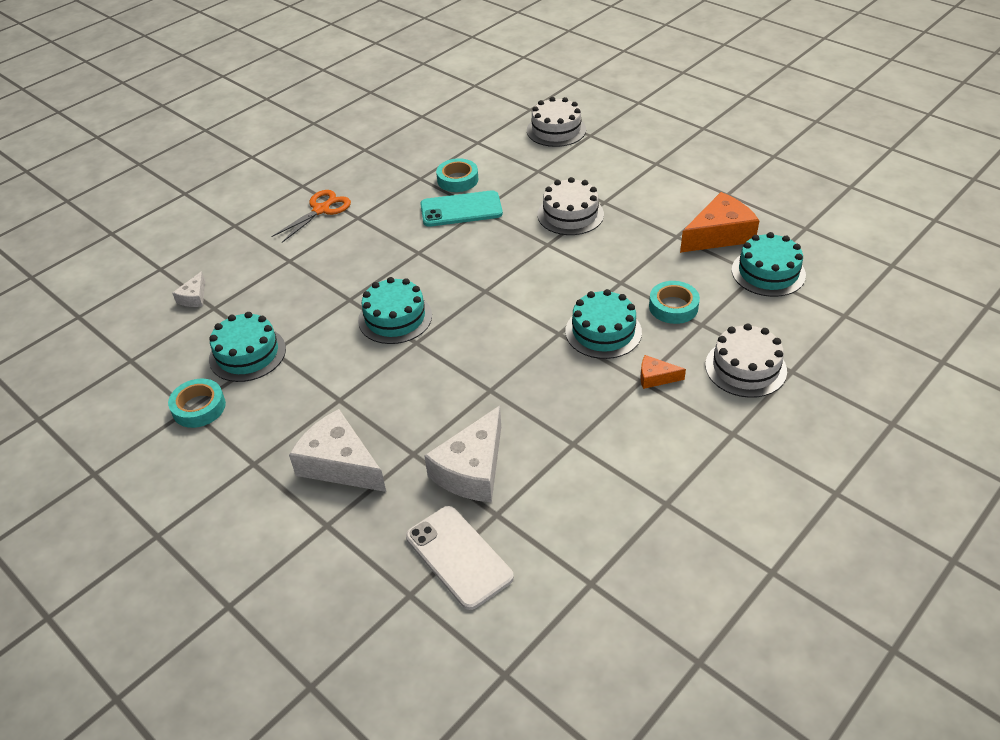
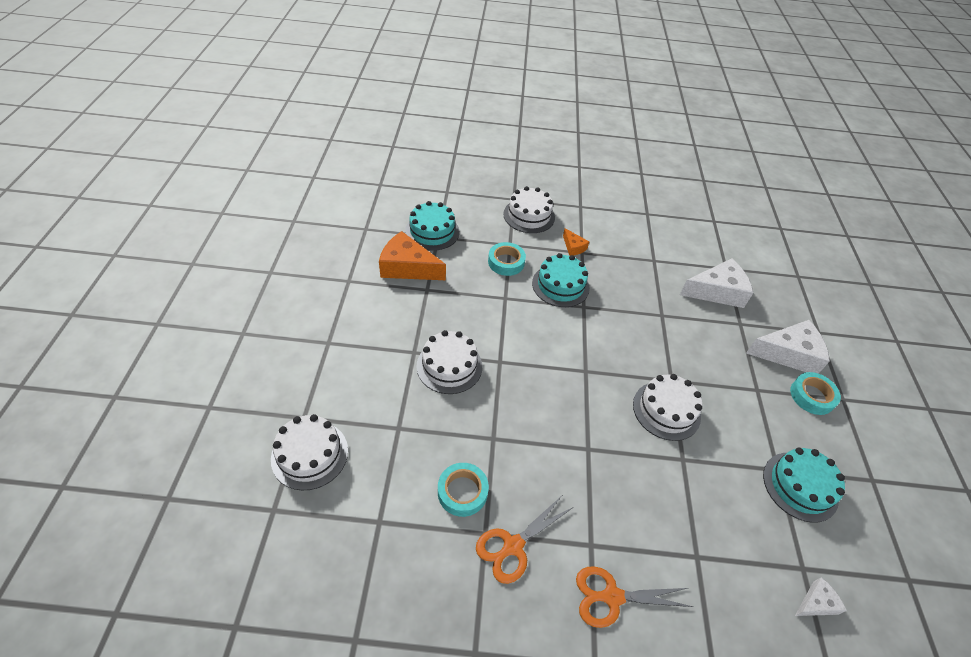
camera: 135 degrees left, 5 degrees up
(199, 407) = (863, 473): turquoise tape -> turquoise tape (812, 396)
(339, 464) = (788, 354): white cheese -> white cheese turned 90 degrees counterclockwise
(395, 318) = (666, 410): turquoise cake -> white cake
(399, 185) = (513, 546): none -> orange scissors
(458, 557) = (761, 269): white phone -> none
(461, 209) = (506, 455): turquoise phone -> none

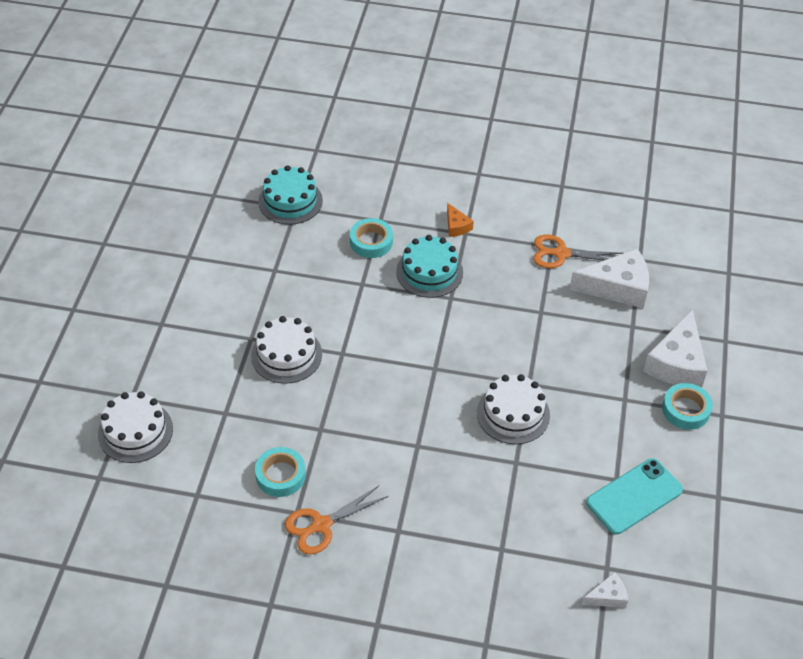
camera: 10 degrees right, 0 degrees up
(407, 267) = (256, 244): orange cheese -> none
(529, 215) = (411, 184): white cake -> none
(612, 597) = (407, 574): orange scissors -> orange scissors (561, 253)
(788, 354) = (677, 363): white cheese -> white cheese turned 105 degrees clockwise
(800, 486) = (634, 496): turquoise cake -> turquoise phone

